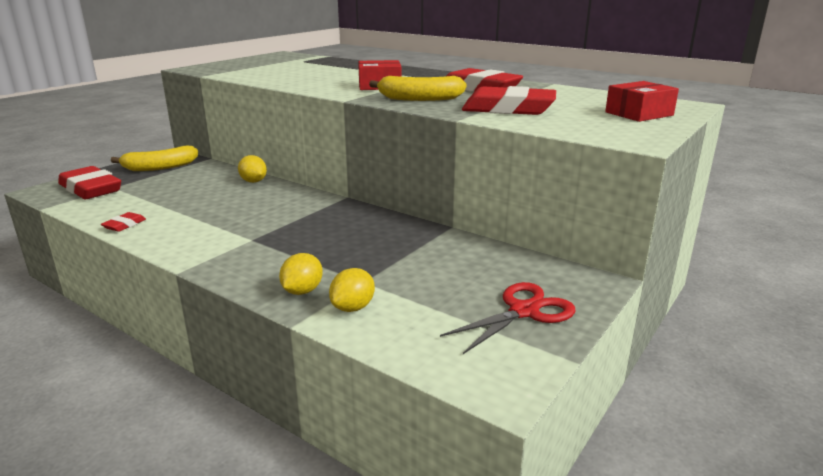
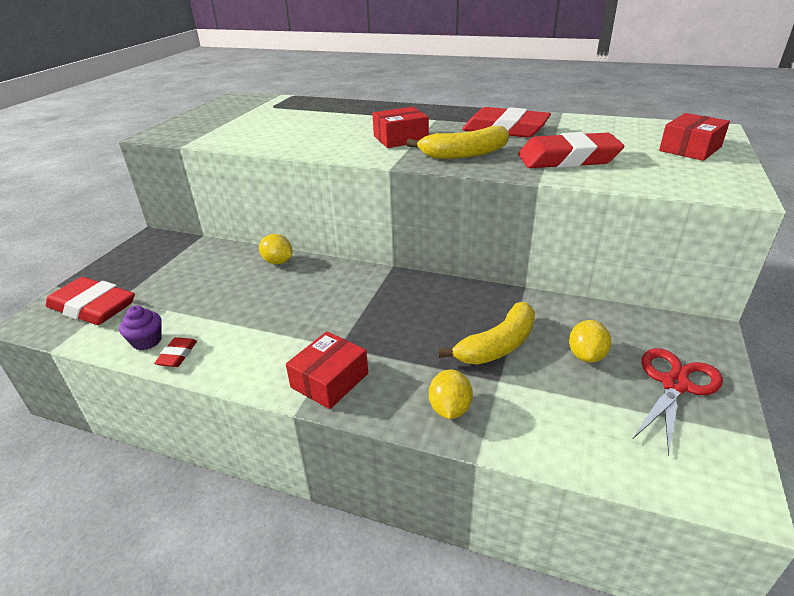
camera: 15 degrees left, 10 degrees up
(110, 214) = (147, 341): none -> purple cupcake
(160, 167) = (154, 259): yellow banana -> yellow banana (497, 346)
(223, 258) = (330, 380): none -> red box
(353, 307) = (517, 419): yellow lemon -> yellow lemon (586, 356)

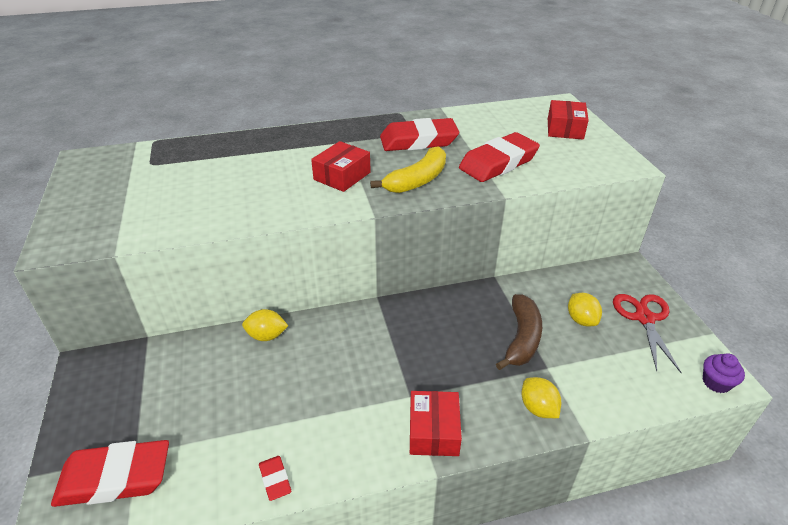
camera: 35 degrees left, 5 degrees up
(147, 341) = (226, 482): purple cupcake -> purple cupcake (716, 382)
(497, 346) = (522, 338): yellow banana -> brown banana

